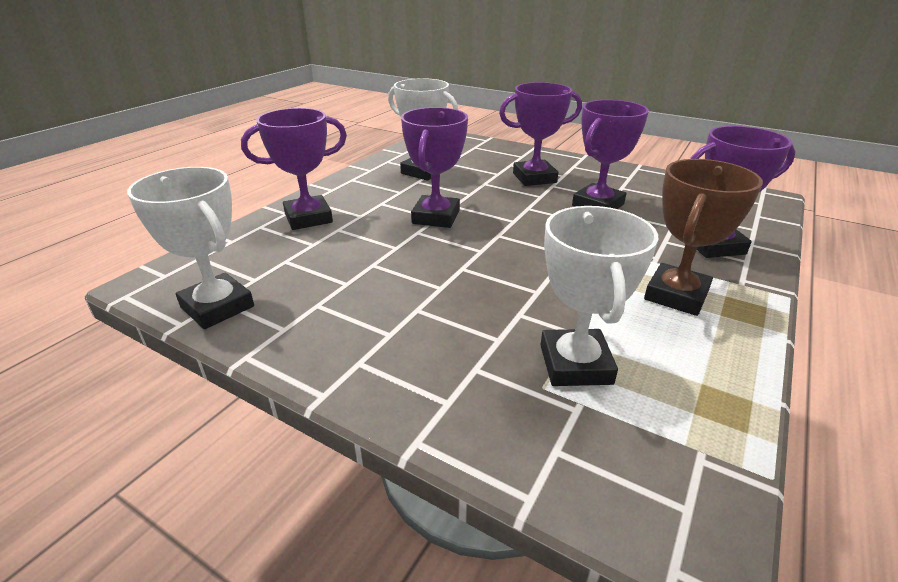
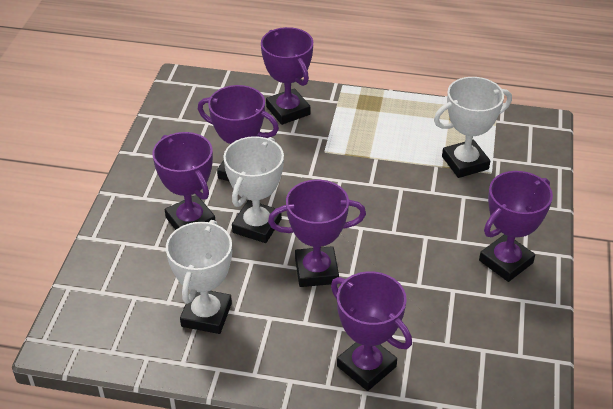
camera: 110 degrees left, 10 degrees up
(217, 307) = (528, 351): white trophy -> white trophy (257, 226)
(352, 336) = (506, 262): none -> purple trophy
(676, 295) = (368, 127): brown trophy -> none

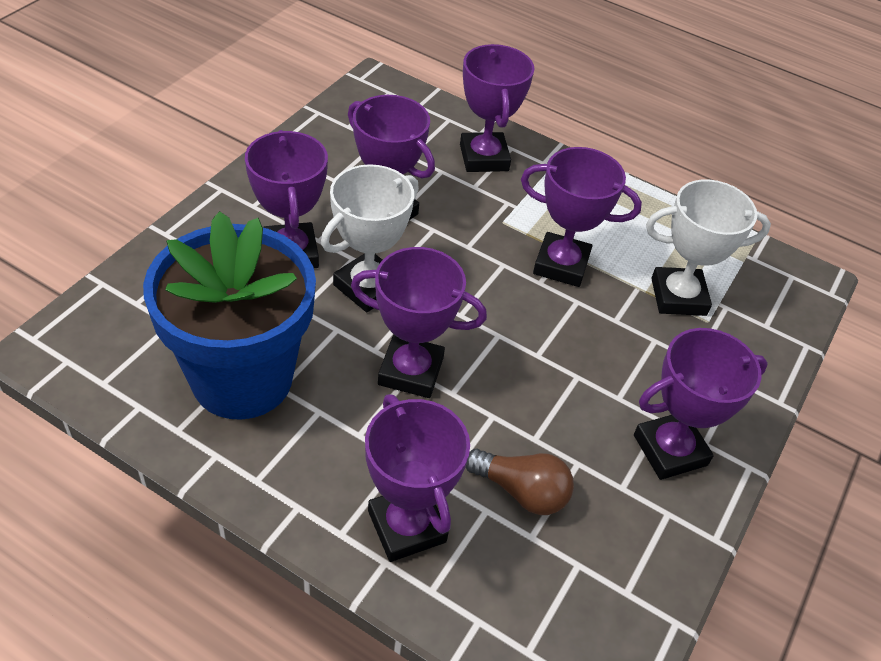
camera: 15 degrees right, 5 degrees up
(206, 315) = (242, 378): white trophy -> blue flower pot
(378, 167) = (561, 265): none -> purple trophy
(426, 319) = (521, 491): none -> brown light bulb

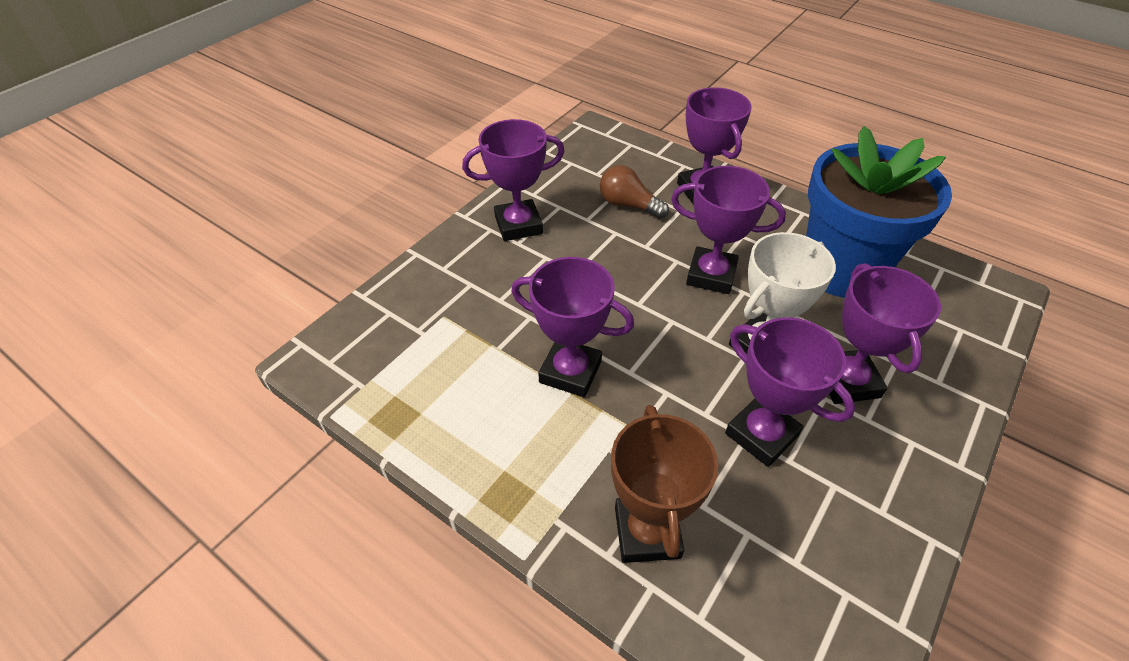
camera: 170 degrees left, 0 degrees up
(484, 158) = (647, 532): purple trophy -> brown trophy
(678, 297) = (461, 339): white trophy -> none

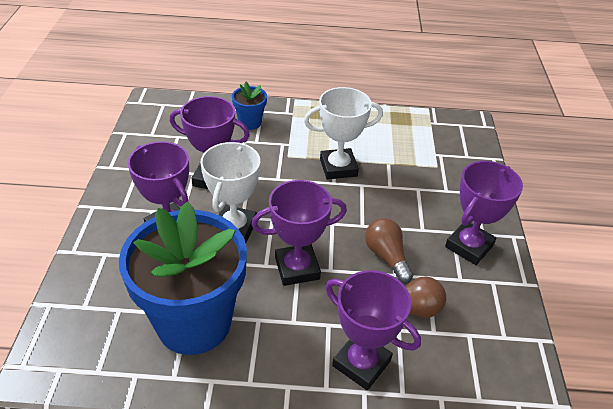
camera: 145 degrees right, 5 degrees down
(570, 372) = (338, 167): purple trophy -> white trophy
(609, 249) = (386, 256): none -> brown light bulb
(647, 532) = (250, 123): brown trophy -> blue flower pot

